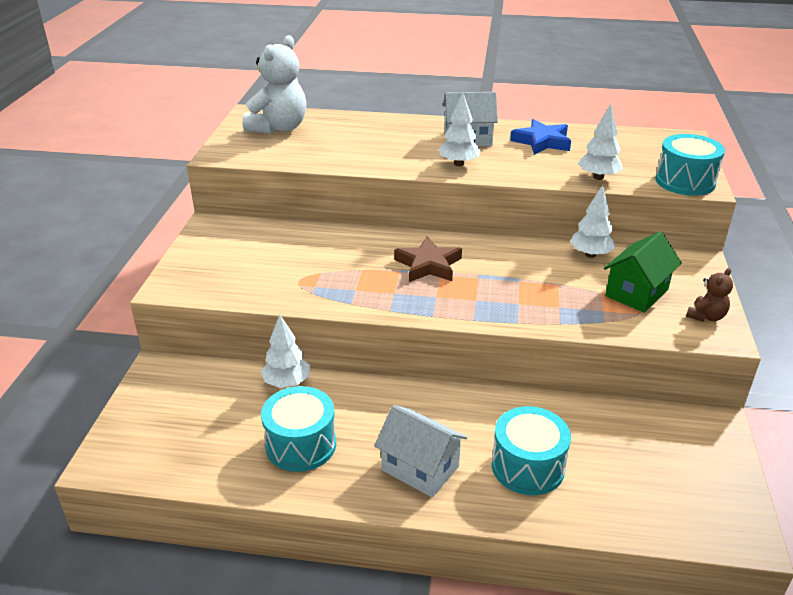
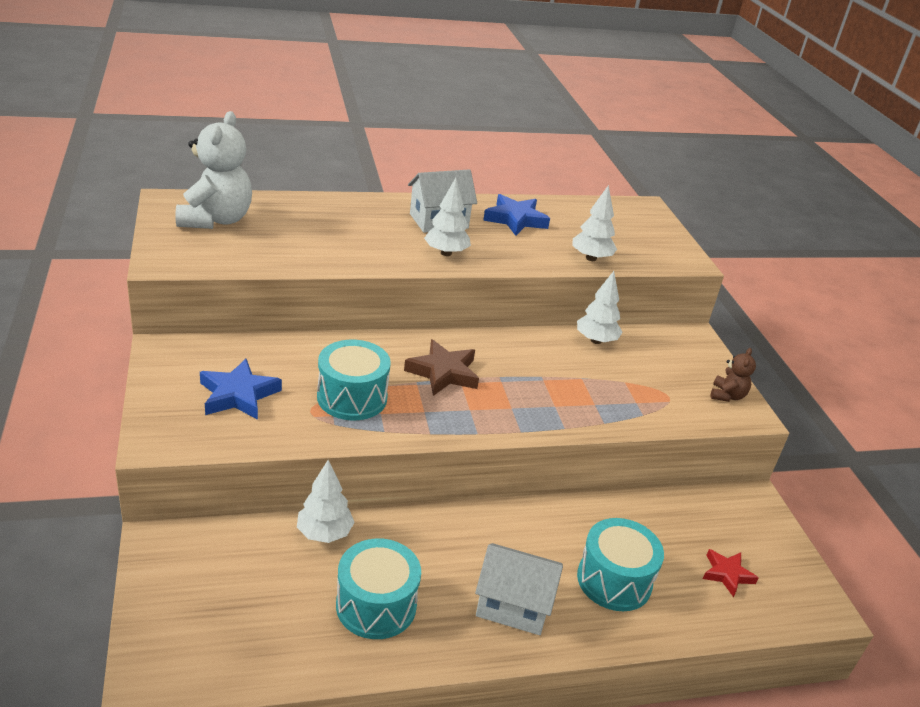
camera: 25 degrees left, 0 degrees up
(248, 262) = (238, 395): none -> blue star
(636, 293) = (657, 378): green house -> none
(649, 484) = (727, 574): none -> red star
(685, 181) = (670, 256): turquoise drum -> turquoise drum (352, 397)

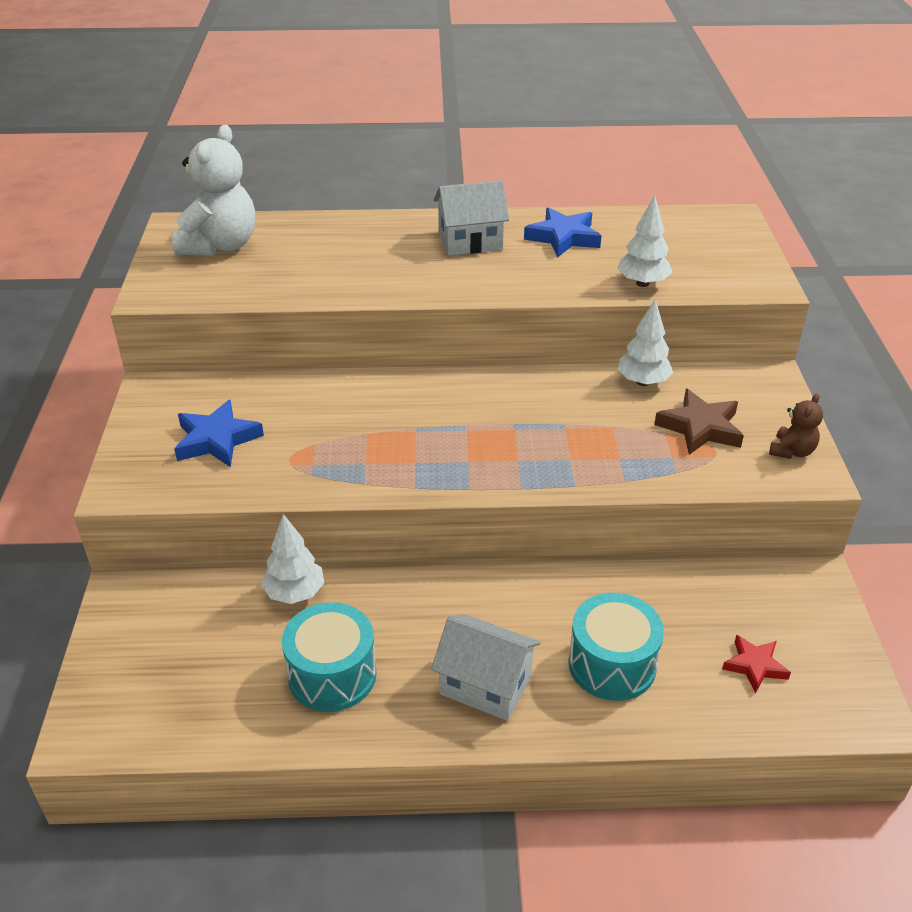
camera: 15 degrees right, 5 degrees up
(352, 397) = (338, 445): turquoise drum -> none
(443, 372) = (449, 418): brown star -> brown star (700, 428)
(446, 253) = (467, 279): white tree -> none

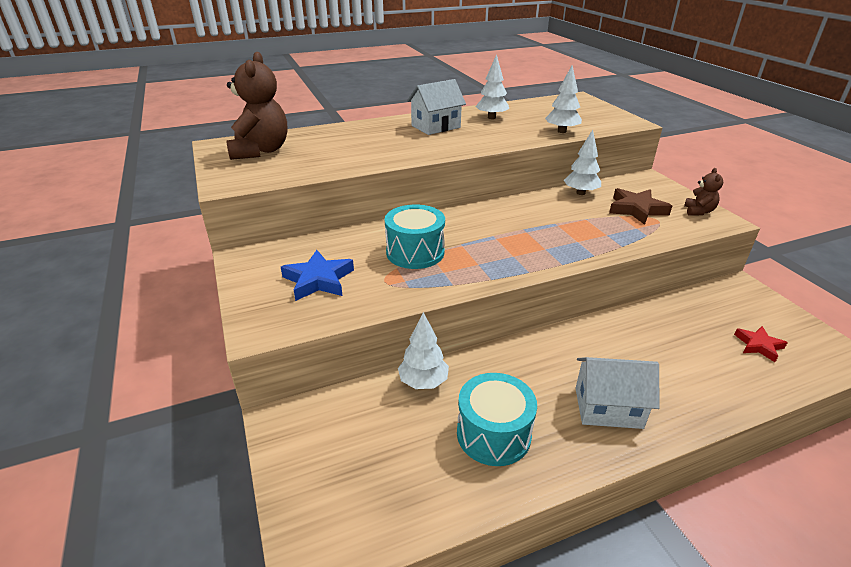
camera: 20 degrees left, 5 degrees down
(220, 246) = (261, 151): white teddy bear -> brown teddy bear
(563, 237) = (491, 117): blue star -> white tree
(612, 664) = (676, 369): turquoise drum -> turquoise drum (415, 252)

